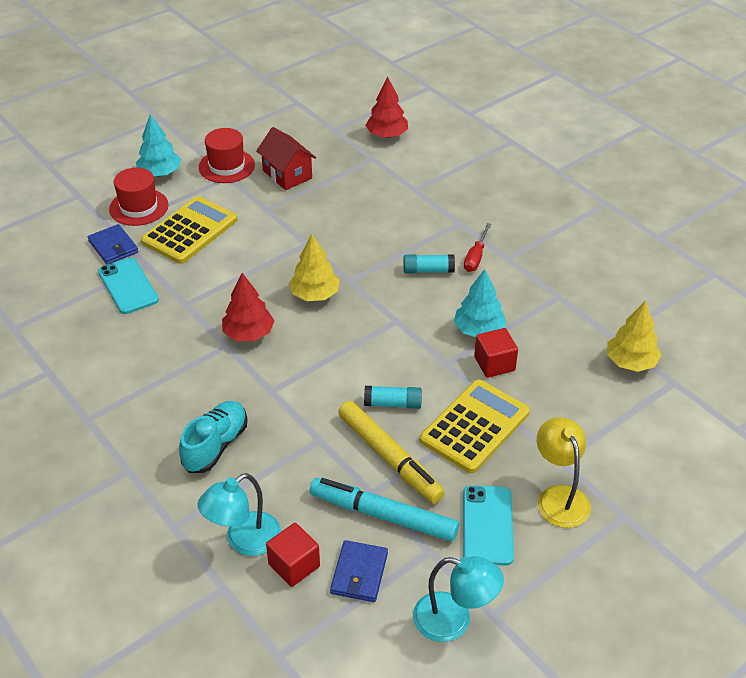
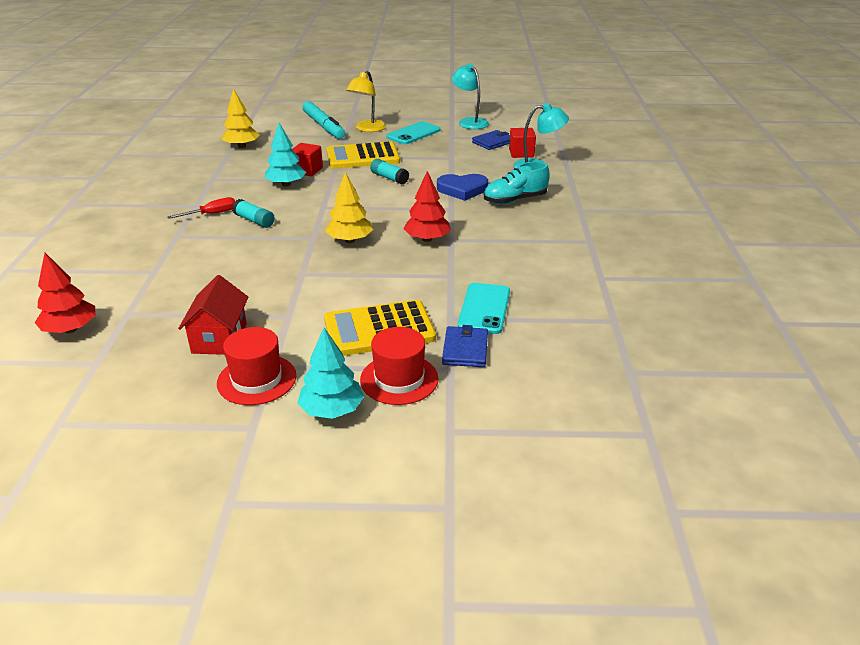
camera: 140 degrees left, 10 degrees down
(291, 431) = (462, 189): none -> blue heart
(383, 515) = (456, 151): turquoise marker -> turquoise marker (323, 126)
(389, 458) = (424, 163): yellow marker -> none

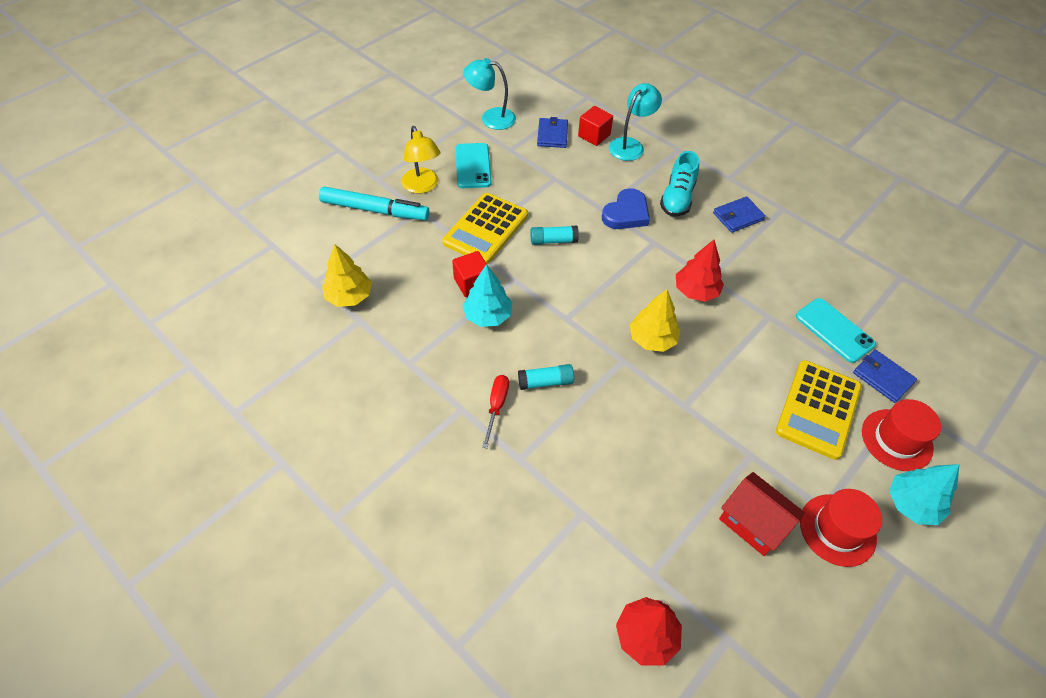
camera: 50 degrees left, 20 degrees up
(541, 227) = (738, 216): none -> blue wallet

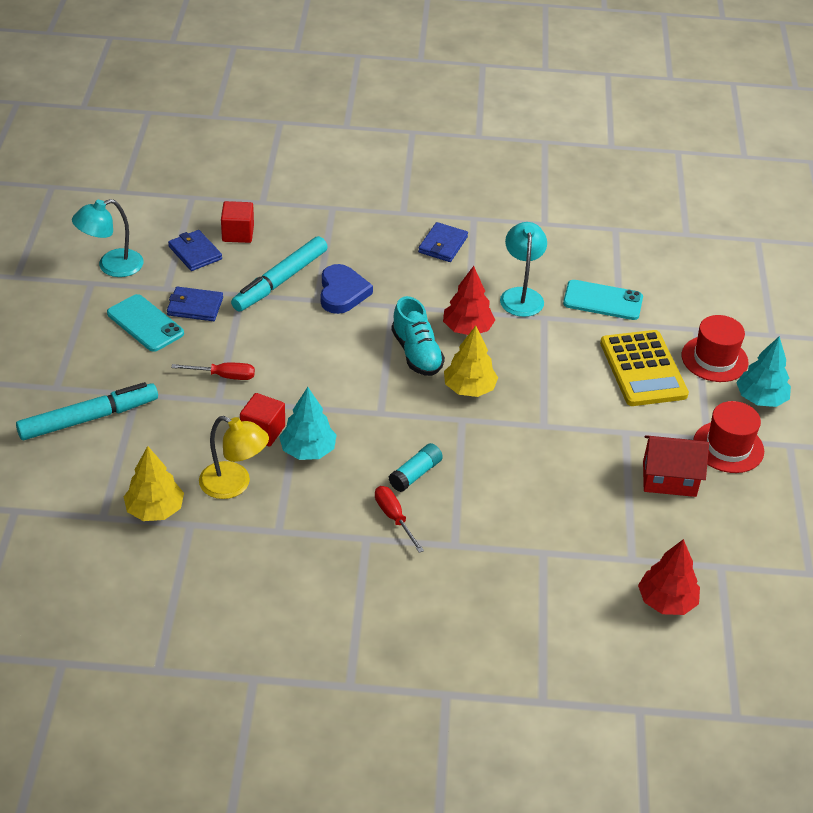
camera: 40 degrees left, 10 degrees down
(422, 186) = (114, 370): yellow lamp -> yellow lamp (234, 485)
(486, 229) = (223, 376): yellow calculator -> red screwdriver
(553, 241) = (300, 352): turquoise glue stick -> none
(590, 182) = (280, 281): none -> turquoise marker
(630, 145) = (283, 226): turquoise lamp -> turquoise lamp (521, 295)
(677, 198) = (375, 255): turquoise shoe -> turquoise shoe (416, 353)
(883, 377) = (667, 318): blue wallet -> blue wallet (195, 306)

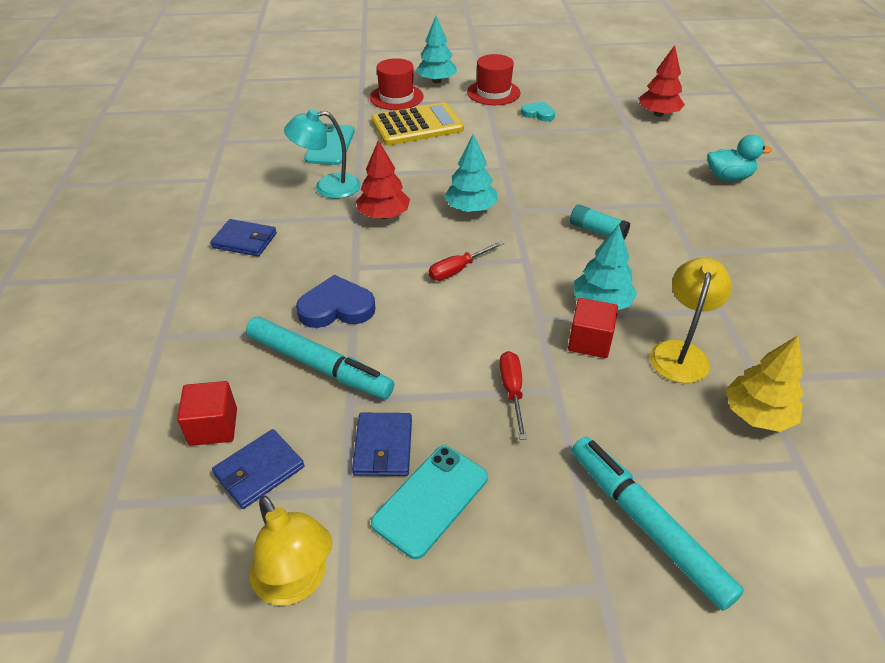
camera: 95 degrees left, 0 degrees up
(111, 266) = (296, 583): turquoise lamp -> yellow lamp
(394, 518) = (658, 238): red screwdriver -> red screwdriver (458, 269)
(416, 353) = (429, 244): turquoise shoe -> none
(469, 388) = (470, 209): yellow tree -> turquoise tree
(501, 620) = (728, 177): none -> turquoise duck
(669, 479) = (538, 114): red house -> turquoise heart

